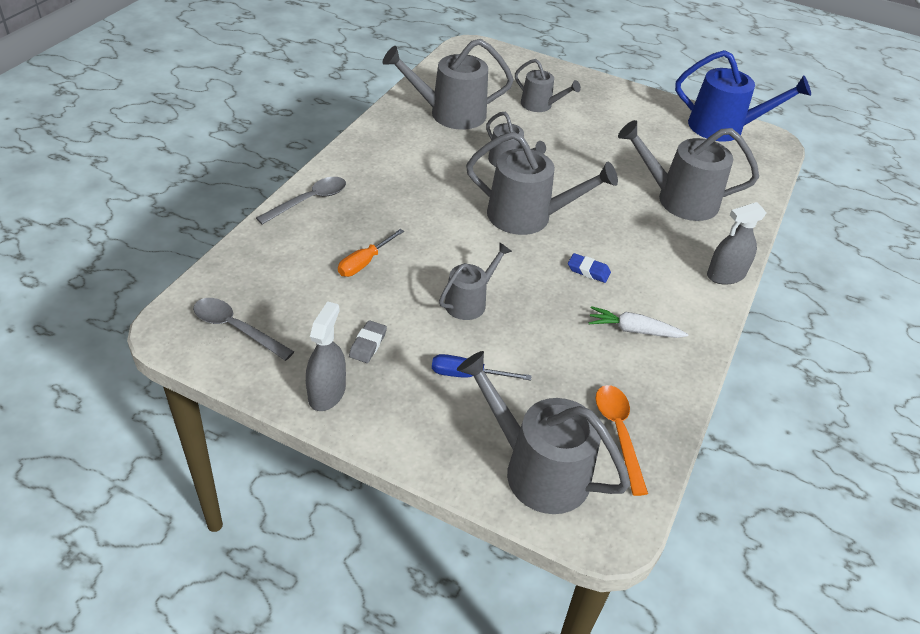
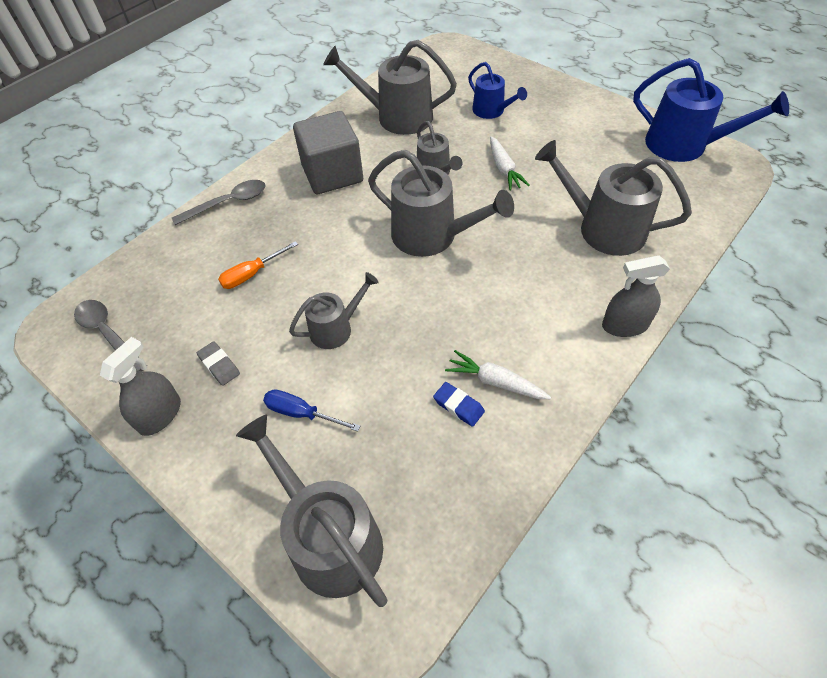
camera: 20 degrees right, 10 degrees up
(368, 344) = (219, 365): grey eraser -> grey eraser turned 75 degrees counterclockwise
(407, 168) = (332, 174): none -> grey cube
(540, 105) = (491, 111): grey watering can -> blue watering can
(572, 155) = (504, 169): none -> white carrot
(588, 271) = (472, 305): blue eraser -> blue eraser (458, 406)
(618, 433) = (433, 507): orange spoon -> none

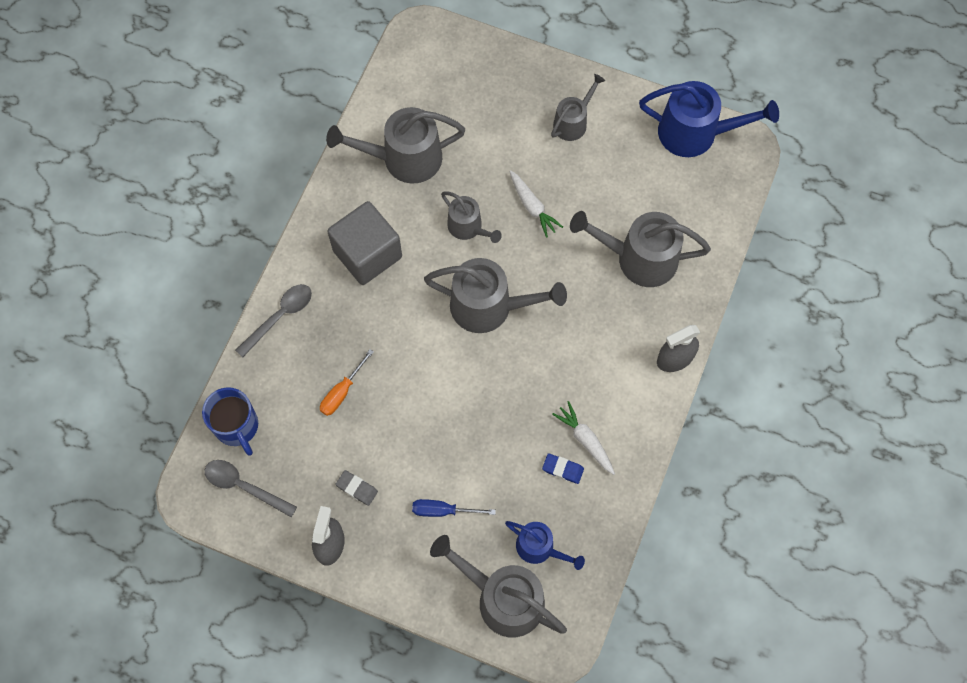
camera: 20 degrees left, 15 degrees up
(135, 280) = (237, 426): none -> blue mug
(336, 328) = (440, 427): grey watering can -> grey watering can (573, 122)
(491, 111) = (498, 127): blue watering can -> blue watering can (539, 548)
(495, 382) = (585, 440): white carrot -> white carrot turned 45 degrees clockwise

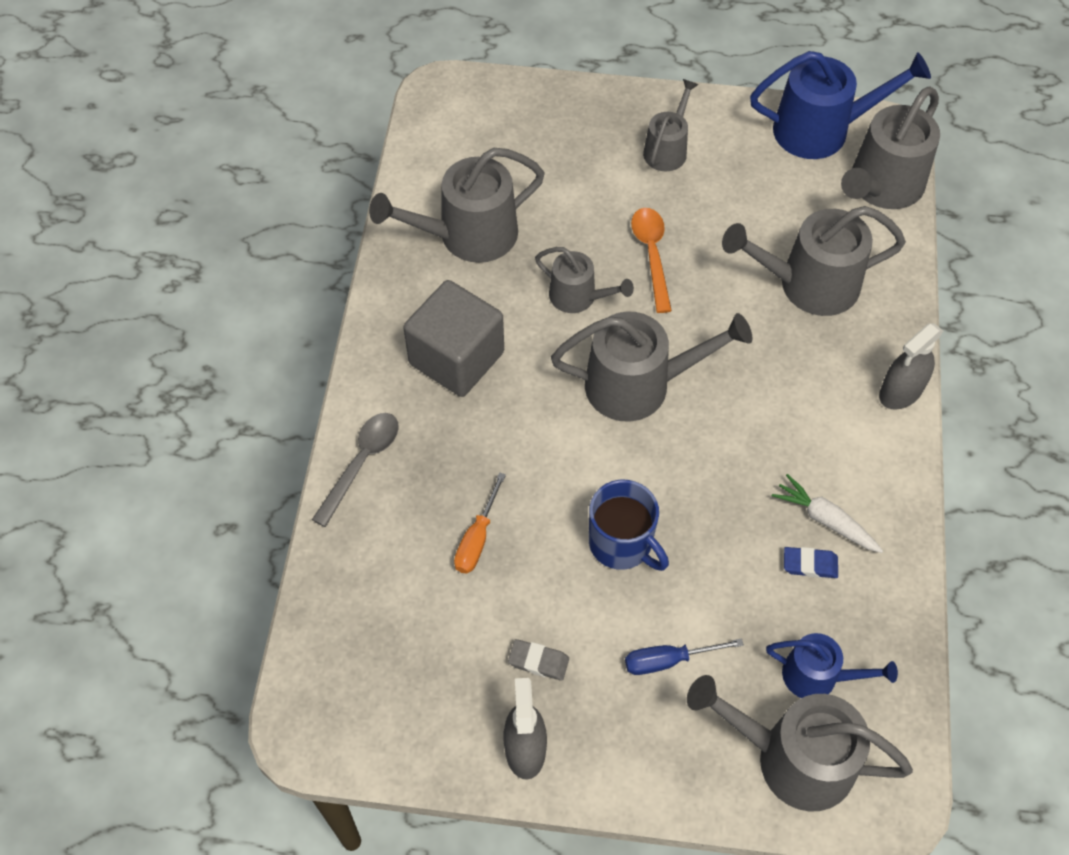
camera: 15 degrees left, 10 degrees down
(237, 426) = (343, 620): blue mug -> blue mug (621, 543)
(244, 486) = (377, 700): grey spoon -> none
(532, 206) = (652, 255): white carrot -> orange spoon
(723, 192) = (882, 187): none -> grey watering can

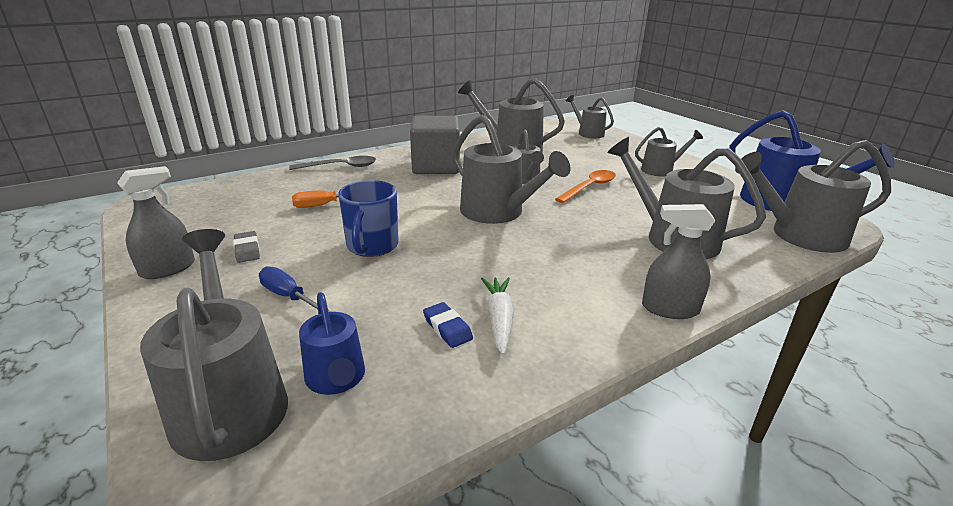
camera: 50 degrees right, 30 degrees down
(494, 112) = (588, 133): none -> grey watering can

